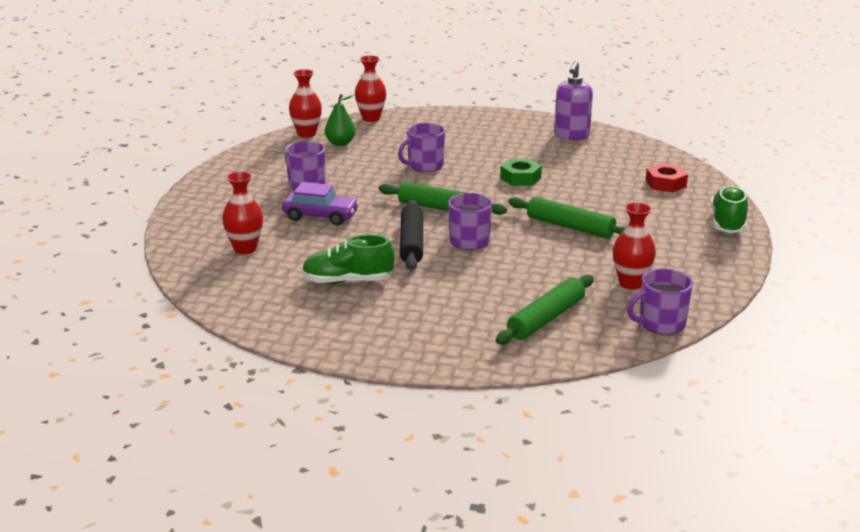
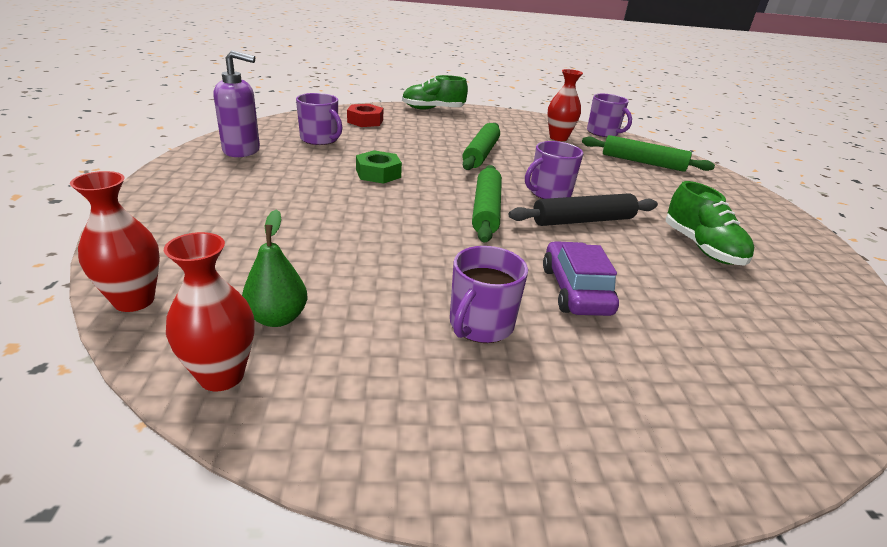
camera: 110 degrees left, 5 degrees up
(245, 249) = (730, 340): red vase -> none
(424, 165) = (360, 229): purple mug -> purple mug (320, 139)

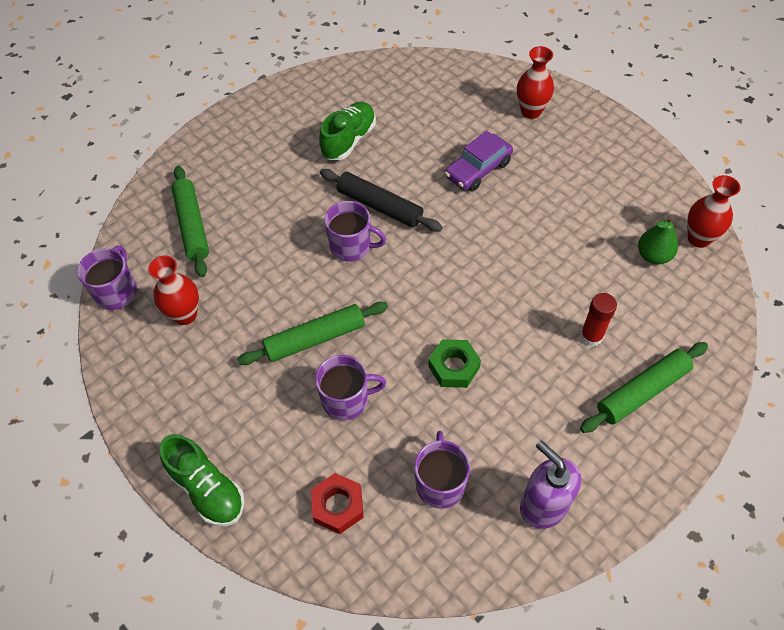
camera: 125 degrees left, 25 degrees up
(134, 300) = (722, 318): red vase -> red vase (531, 111)
(287, 226) = (591, 336): none -> red glue stick
(480, 324) = (556, 186): purple mug -> purple mug (346, 400)
(486, 210) = (431, 260): green rolling pin -> green rolling pin (642, 392)

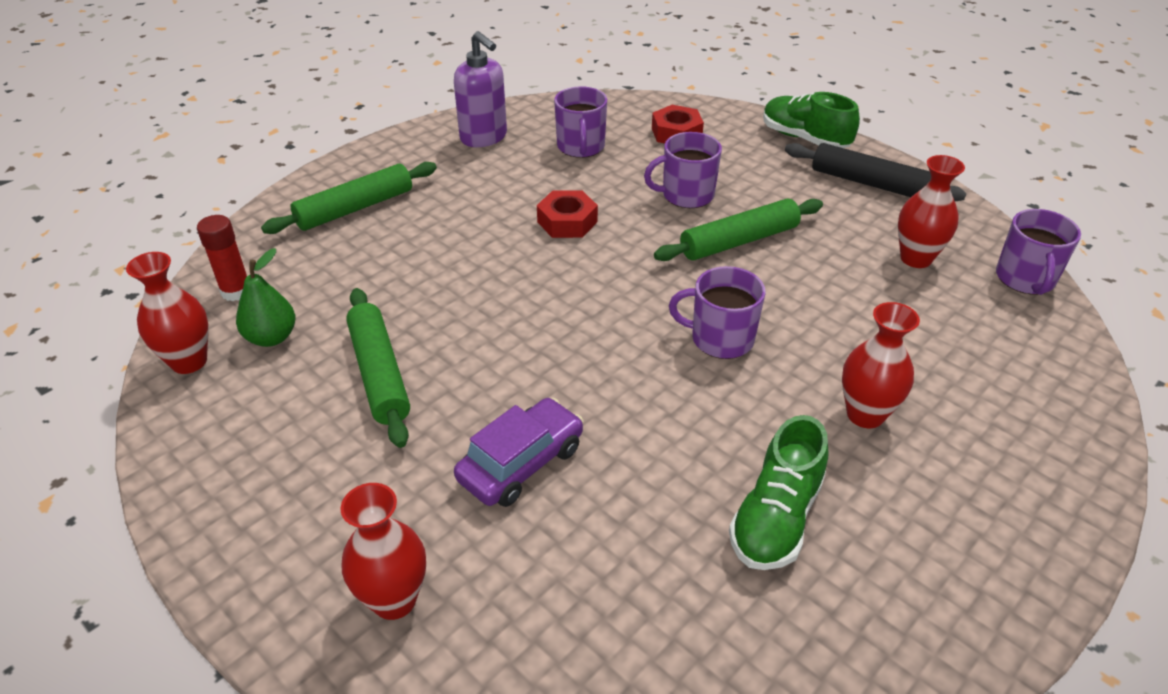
camera: 175 degrees right, 15 degrees down
(192, 225) = (980, 360): green rolling pin -> green rolling pin (379, 374)
(280, 192) = (865, 414): none -> red vase
(379, 206) = (690, 396): black rolling pin -> black rolling pin (869, 183)
(454, 367) = (567, 222): green nut -> red nut
(591, 336) = (395, 251): red glue stick -> red glue stick (236, 291)

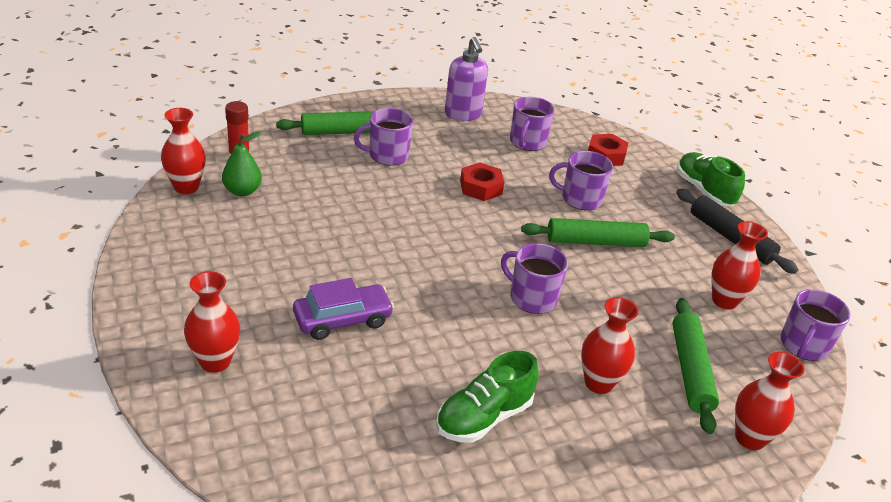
camera: 20 degrees right, 5 degrees down
(379, 374) = (292, 235): green rolling pin -> green rolling pin (690, 370)
(428, 221) = (387, 155): none -> purple mug
(1056, 410) = (750, 438): none -> red vase

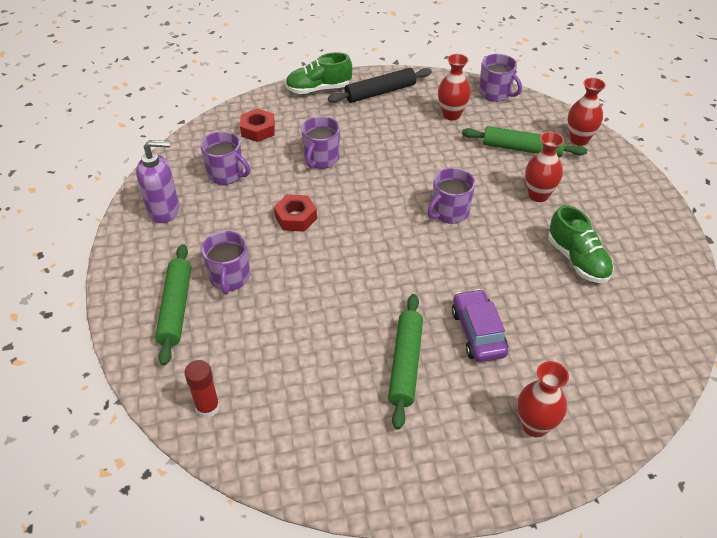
camera: 75 degrees left, 10 degrees up
(186, 187) = (262, 458): red vase -> none
(242, 191) = (276, 404): green pear -> none
(595, 242) = (381, 163): green rolling pin -> green rolling pin (405, 364)

